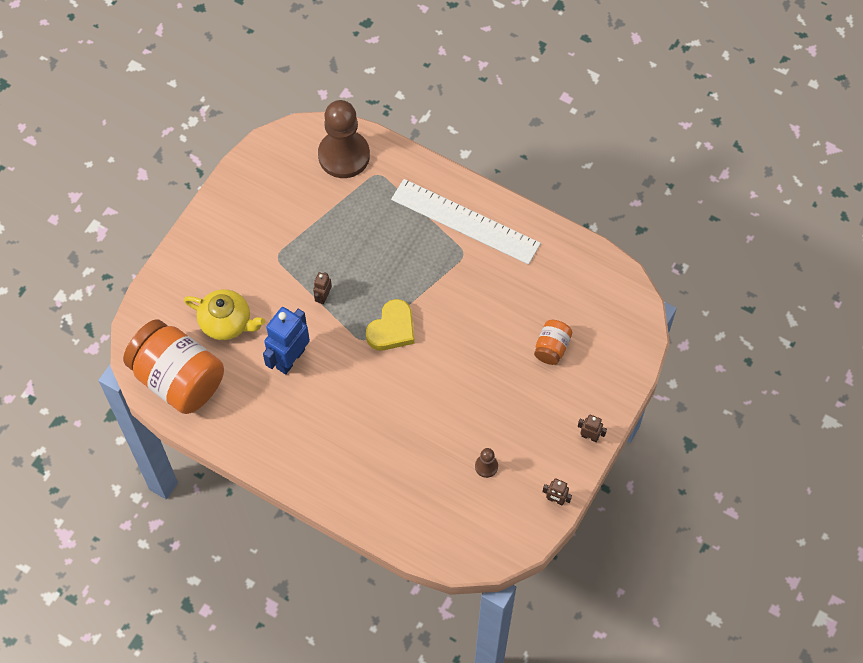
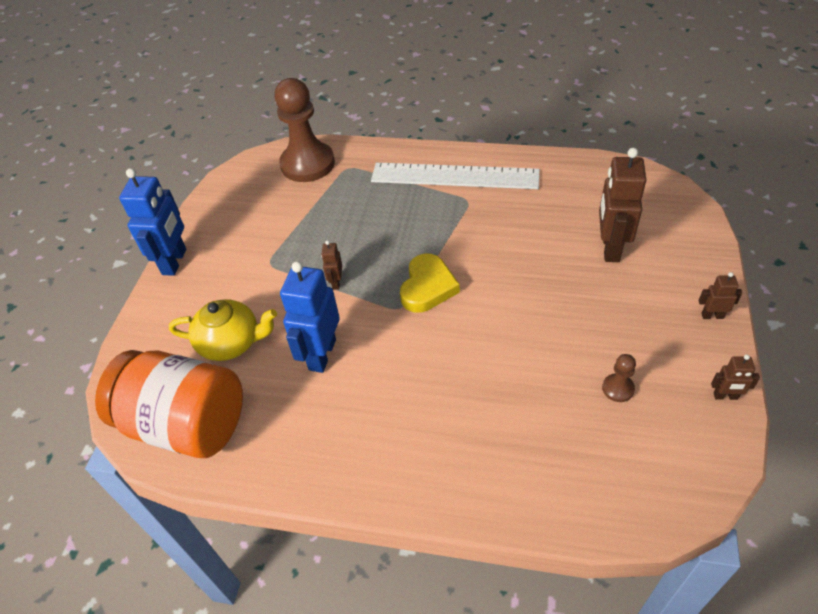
camera: 15 degrees left, 15 degrees down
(202, 225) = (175, 262): none -> blue robot
(552, 348) = (610, 248): orange jar -> brown robot

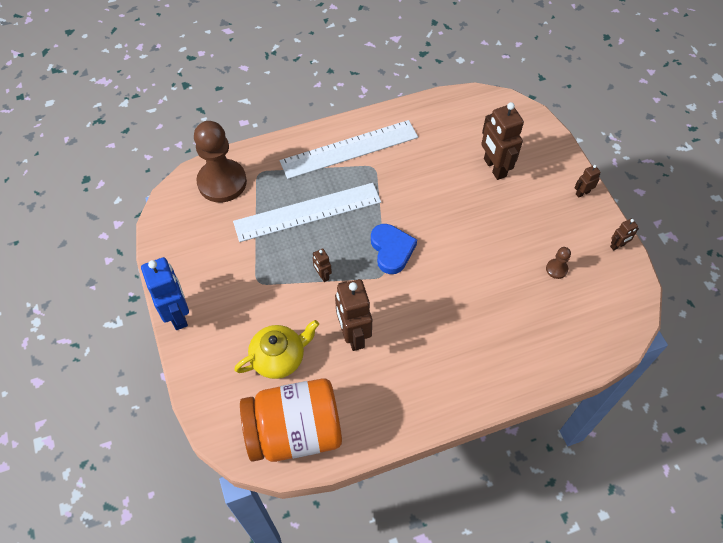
camera: 35 degrees left, 10 degrees up
(322, 354) = (353, 335): blue robot -> brown robot
(367, 218) = (307, 212): none -> white ruler
(427, 287) = (391, 250): yellow heart -> blue heart

